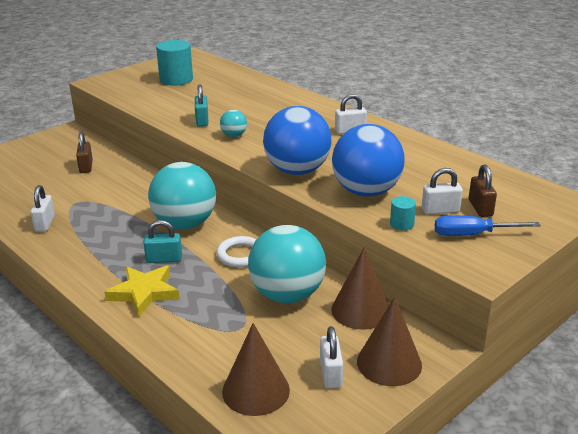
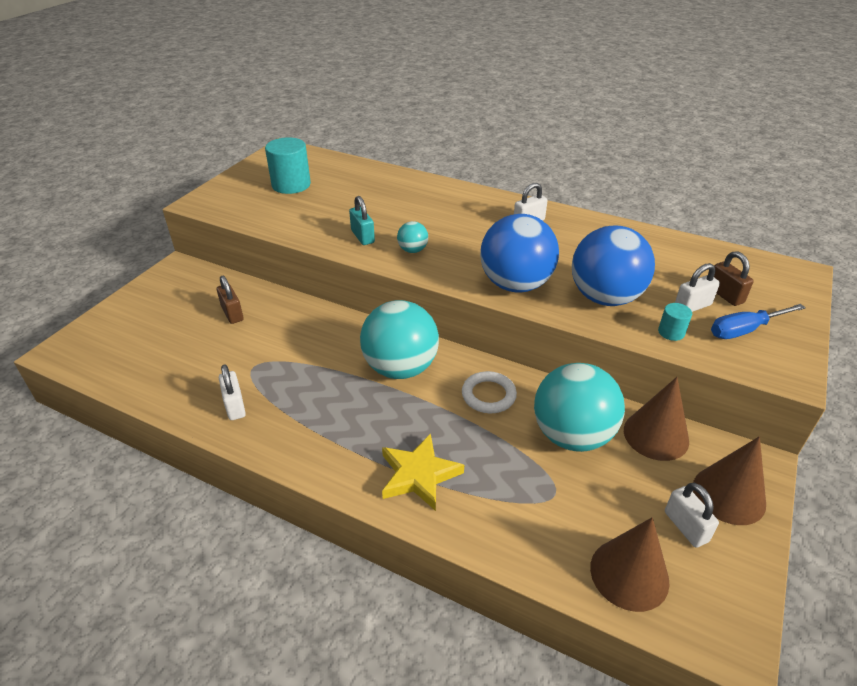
camera: 20 degrees left, 10 degrees up
(164, 259) = (410, 422): turquoise padlock -> none

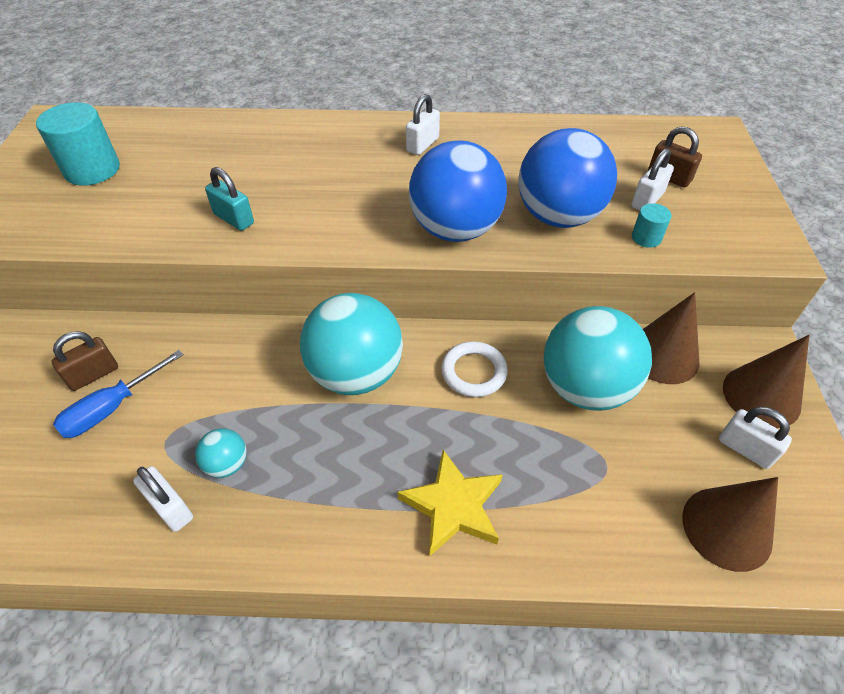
camera: 25 degrees left, 10 degrees up
(232, 314) = (93, 375): brown padlock -> brown padlock turned 75 degrees counterclockwise
(412, 250) = (308, 219): turquoise ball -> turquoise ball (227, 464)
(744, 330) = (710, 213): blue screwdriver -> blue screwdriver (112, 408)

